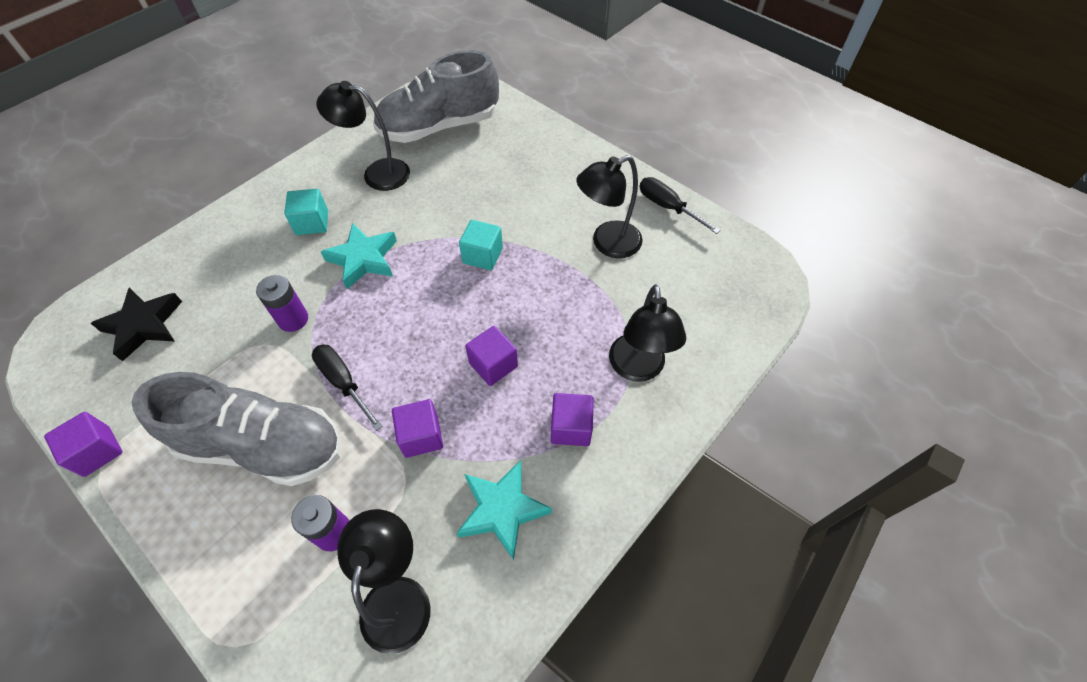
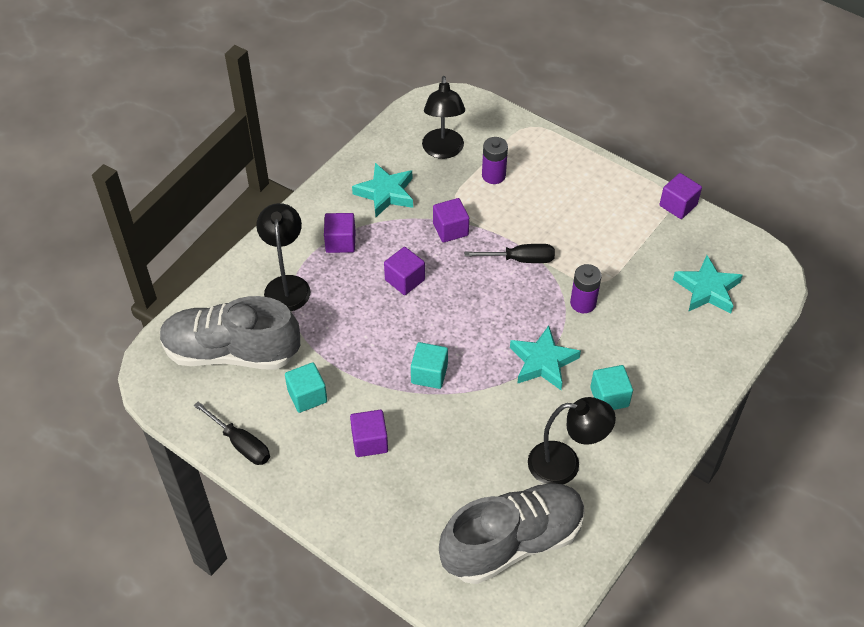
camera: 175 degrees right, 5 degrees down
(143, 325) = (707, 289): black star -> turquoise star
(263, 445) = (562, 216): grey shoe -> grey shoe (231, 352)
(343, 382) = (521, 259): black screwdriver -> black screwdriver turned 45 degrees counterclockwise
(548, 201) = (369, 441): none -> purple cube
(607, 243) = (307, 396): black lamp -> turquoise cube

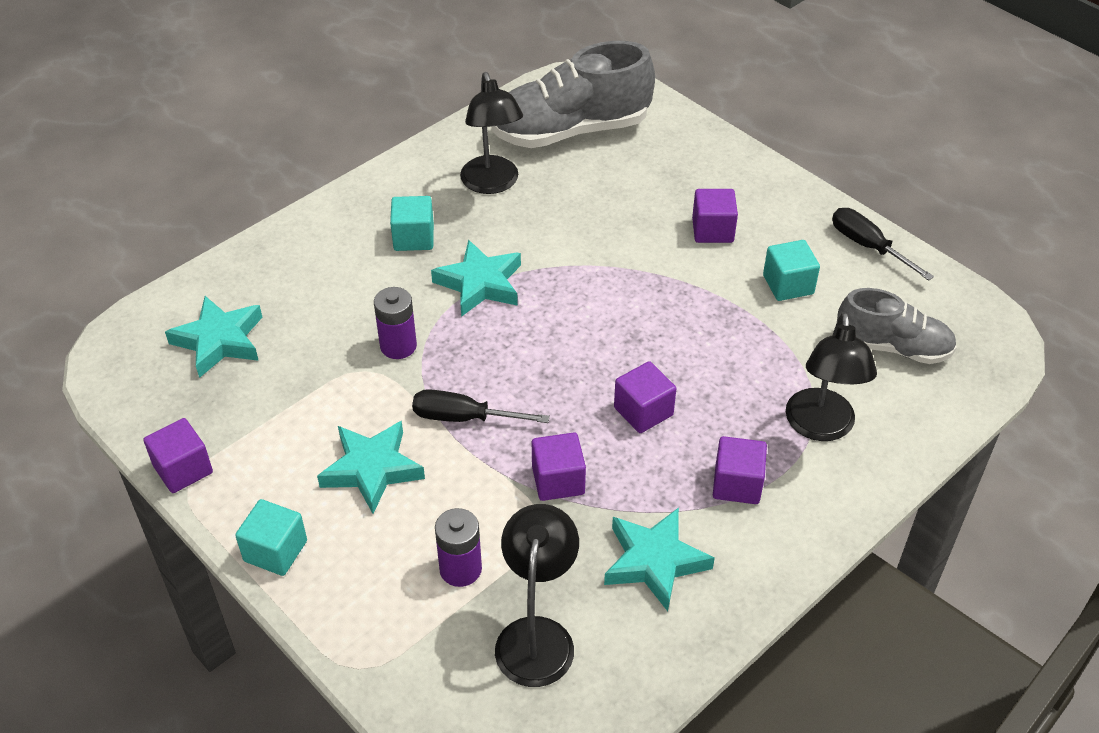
camera: 170 degrees left, 5 degrees down
(231, 352) = (893, 347): grey shoe -> grey shoe, size x0.61
(429, 374) = (629, 289): turquoise cube -> turquoise cube (275, 551)
(565, 220) = (372, 469): none -> turquoise star
(565, 464) = (492, 184): black lamp -> black lamp turned 120 degrees counterclockwise

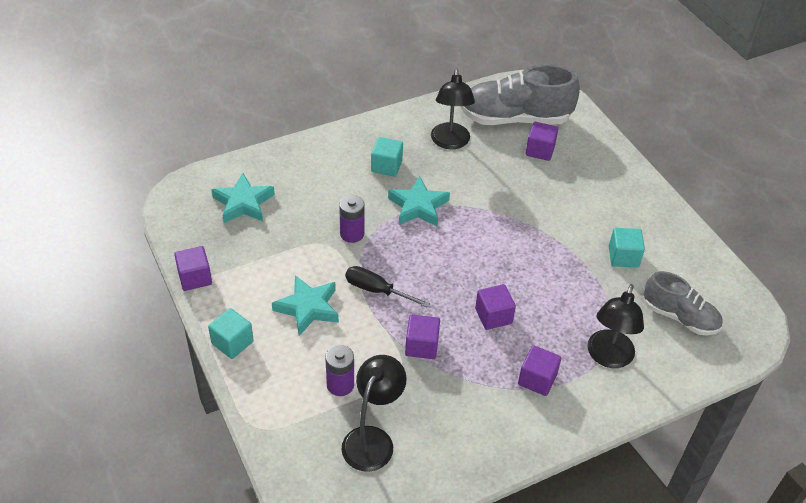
camera: 15 degrees right, 0 degrees up
(654, 562) = (464, 414): turquoise star -> none
(712, 230) = (585, 208): purple cube -> purple cube (540, 150)
(867, 246) = (689, 244): black screwdriver -> none

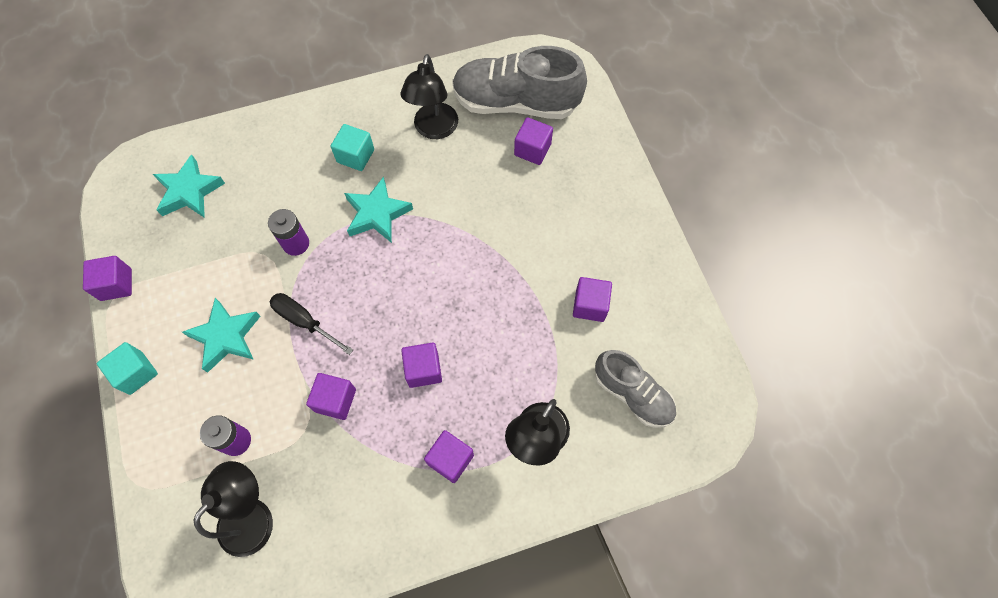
camera: 10 degrees right, 20 degrees up
(623, 257) = (590, 305): turquoise cube -> purple cube

